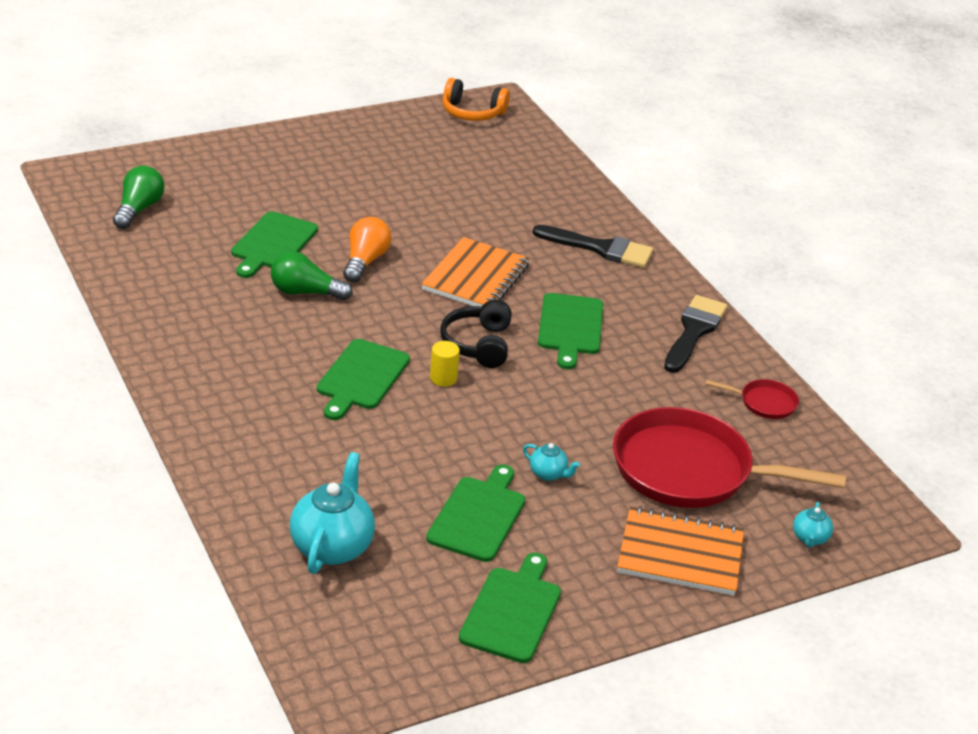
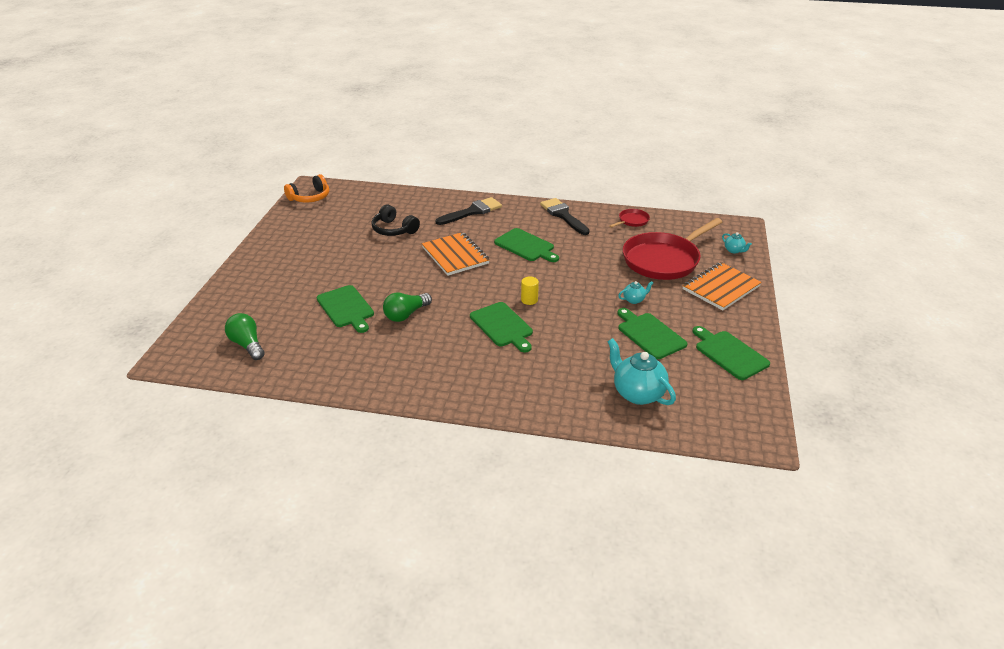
camera: 50 degrees left, 0 degrees up
(365, 261) = (401, 284): orange light bulb -> none
(478, 344) = (512, 278): black headphones -> black headphones (394, 229)

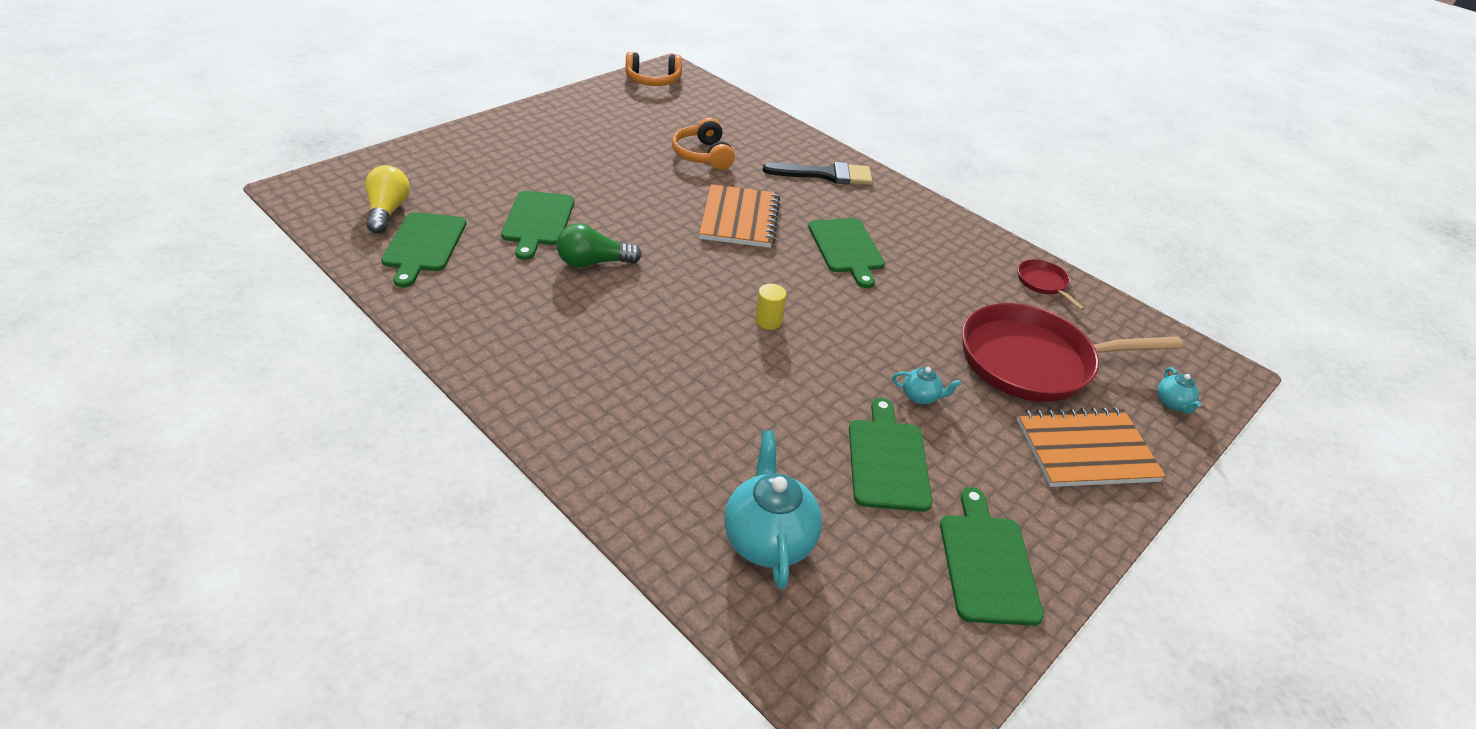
camera: 30 degrees right, 5 degrees up
(247, 345) = (388, 211): green light bulb -> yellow light bulb
(394, 229) = (703, 155): black headphones -> orange headphones
(502, 326) = (692, 337): green cutting board -> green cutting board (424, 245)
(563, 215) = (946, 231): black brush -> none
(632, 221) = (1043, 283): red pan -> red pan turned 105 degrees counterclockwise

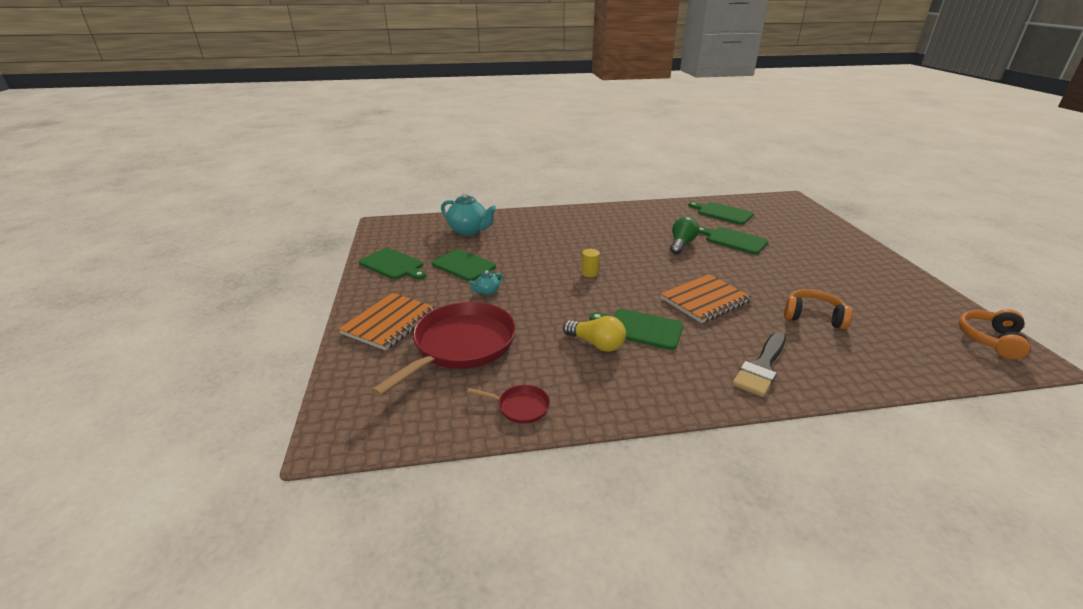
camera: 130 degrees right, 10 degrees down
(388, 211) = (760, 211): yellow light bulb -> yellow light bulb (596, 344)
(740, 219) = (705, 300): orange notebook -> orange notebook turned 75 degrees counterclockwise
(1172, 403) = (359, 383): turquoise teapot -> none

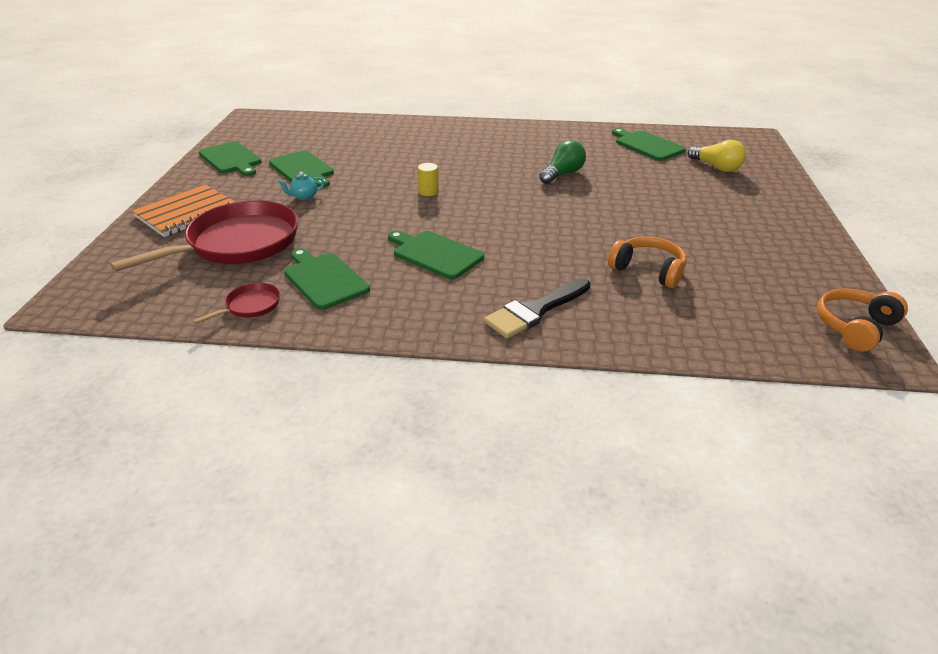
camera: 15 degrees right, 5 degrees up
(469, 231) = (334, 134): turquoise teapot -> none
(520, 407) = (250, 306): red pan -> red pan turned 75 degrees counterclockwise
(596, 344) = (374, 262): yellow light bulb -> yellow light bulb (716, 167)
(705, 300) = (534, 236): orange notebook -> none
(733, 240) = (631, 177): green cutting board -> green cutting board (324, 279)

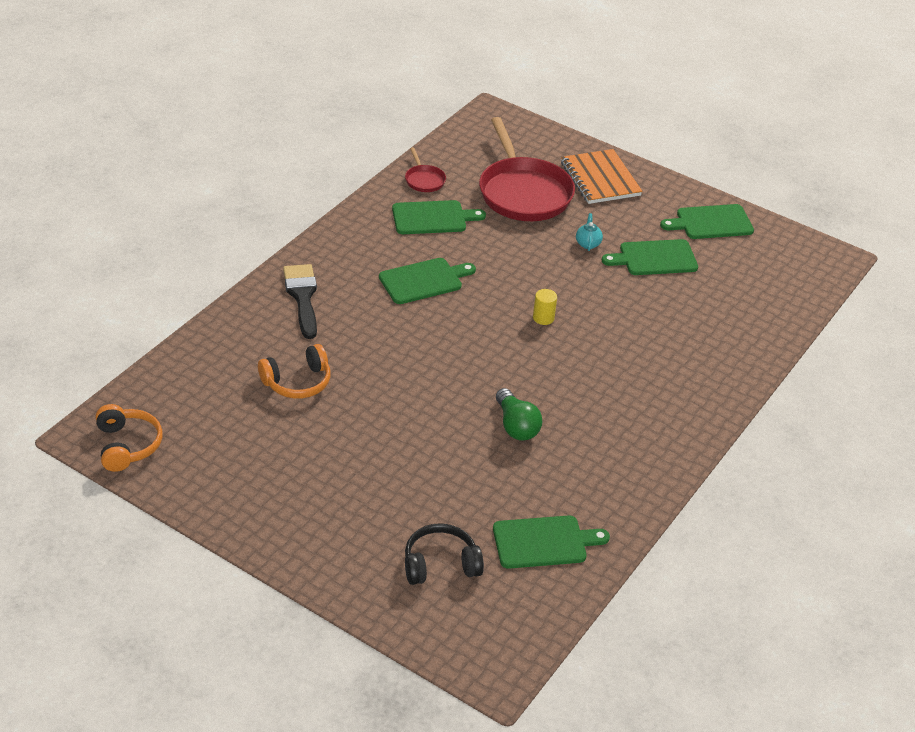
camera: 115 degrees right, 5 degrees up
(716, 167) = (440, 564): yellow light bulb -> black headphones

